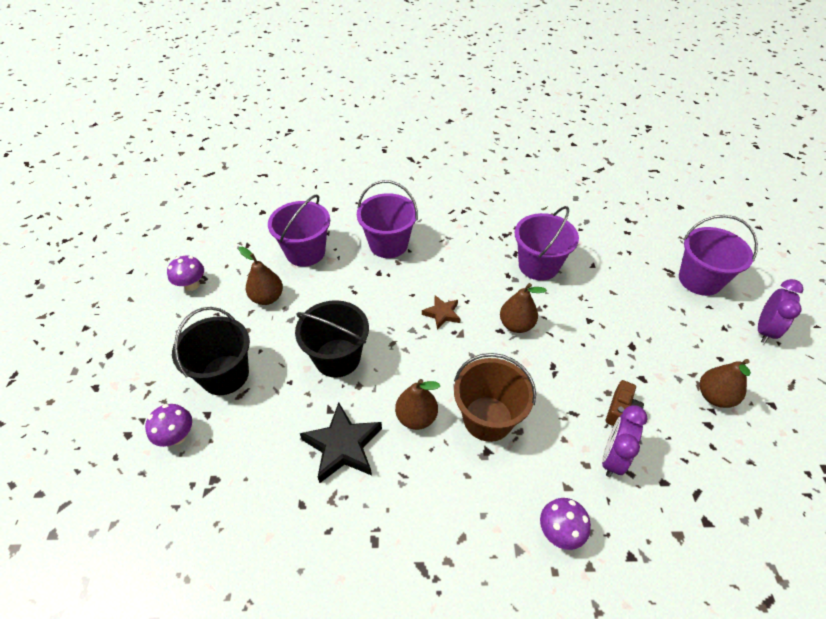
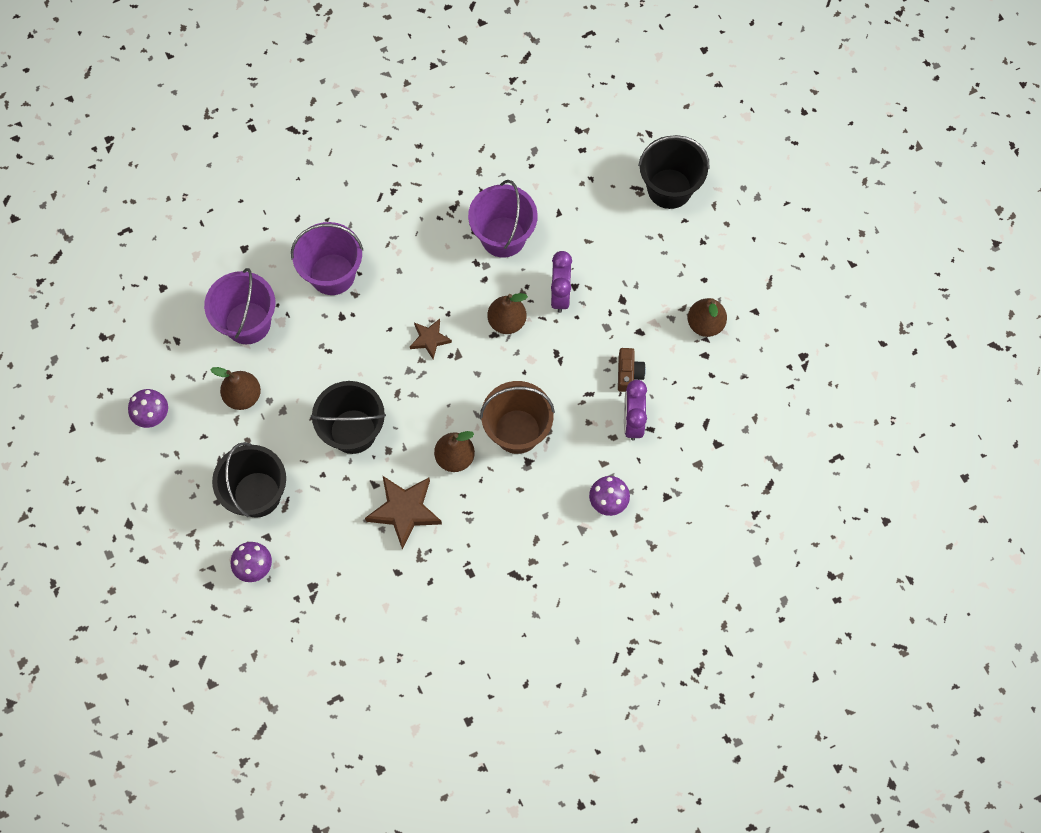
camera: 25 degrees left, 20 degrees up
(343, 446) = (404, 511): black star -> brown star
(699, 280) = (669, 188): purple bucket -> black bucket
(764, 330) = (739, 228): purple clock -> purple clock (560, 295)

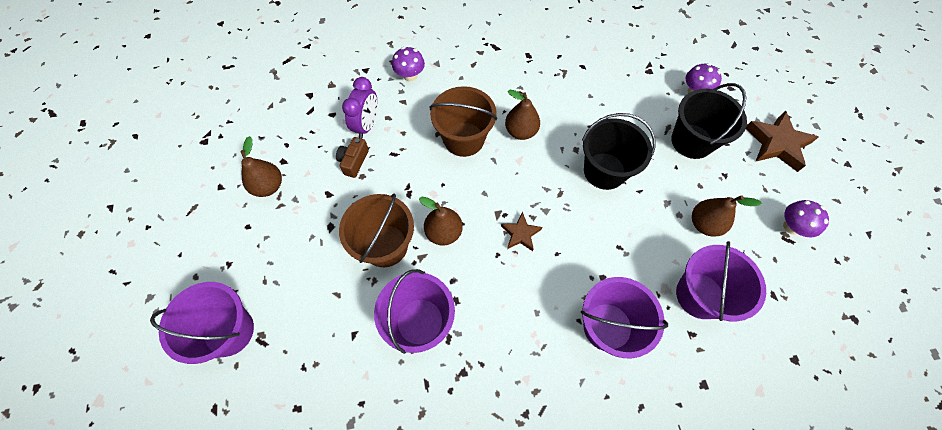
camera: 165 degrees left, 5 degrees down
(404, 511) = (570, 103): brown star -> brown star (777, 144)
(560, 295) = (385, 245): purple clock -> brown bucket
(669, 188) = (229, 331): black bucket -> purple bucket

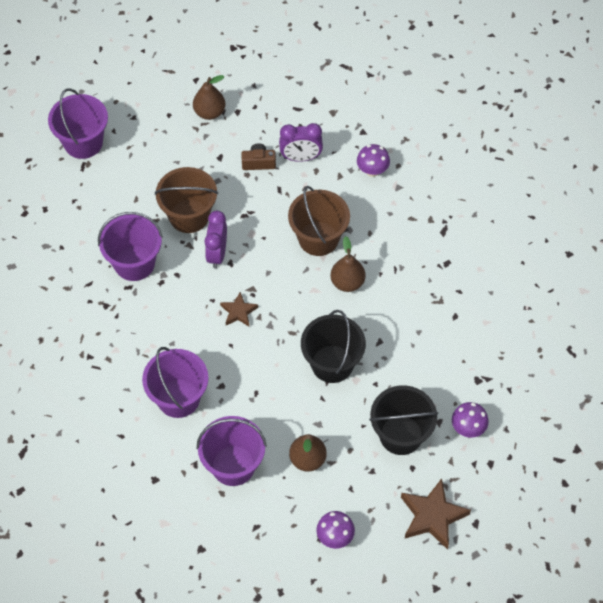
camera: 70 degrees right, 5 degrees down
(444, 233) = (217, 254): brown pear -> purple clock

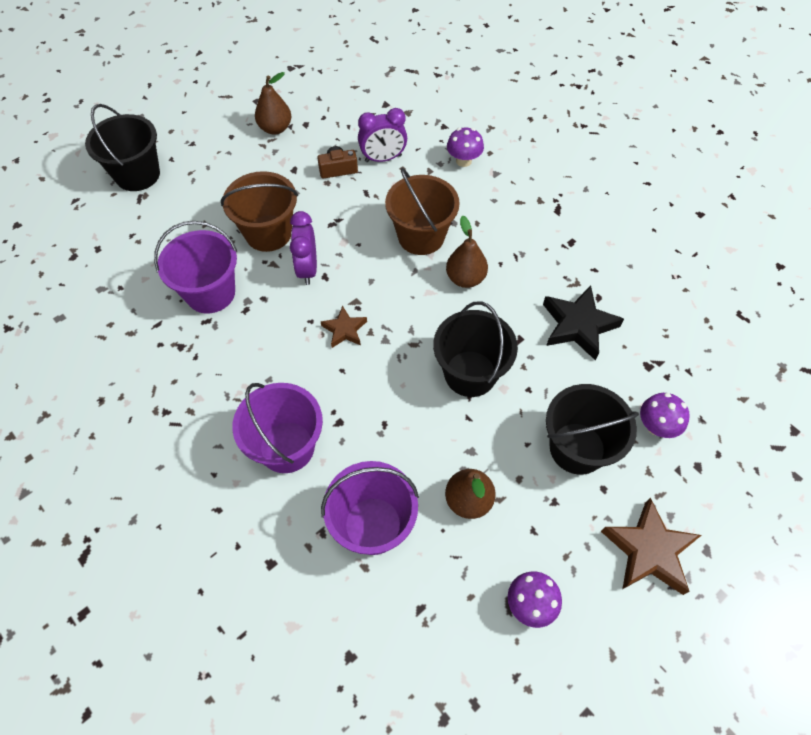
camera: 10 degrees left, 0 degrees up
(83, 142) = (137, 175): purple bucket -> black bucket
(430, 338) = (578, 325): none -> black star

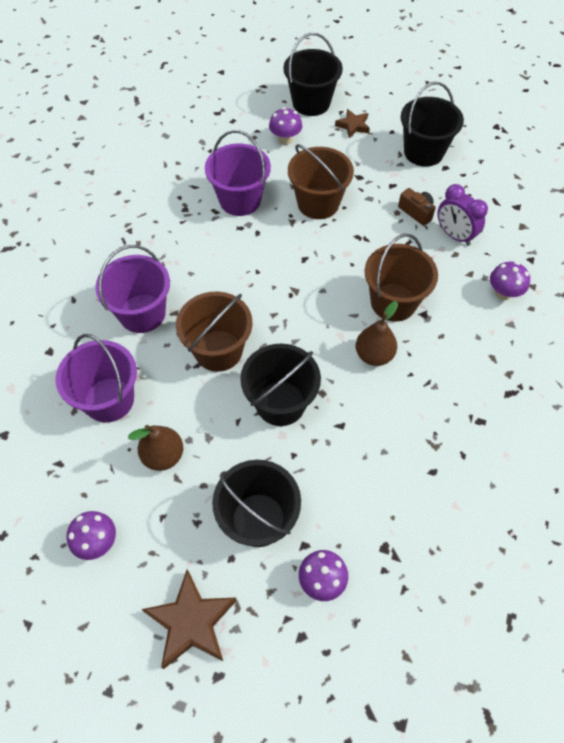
camera: 60 degrees right, 0 degrees up
(165, 218) = (285, 139): none -> purple mushroom
(275, 128) = (423, 152): brown pear -> black bucket
(307, 269) = (303, 244): purple clock -> none
(344, 330) = (264, 297): brown star -> brown star (353, 126)
(380, 397) = (218, 350): none -> brown bucket
(578, 325) = (388, 467): black star -> none

